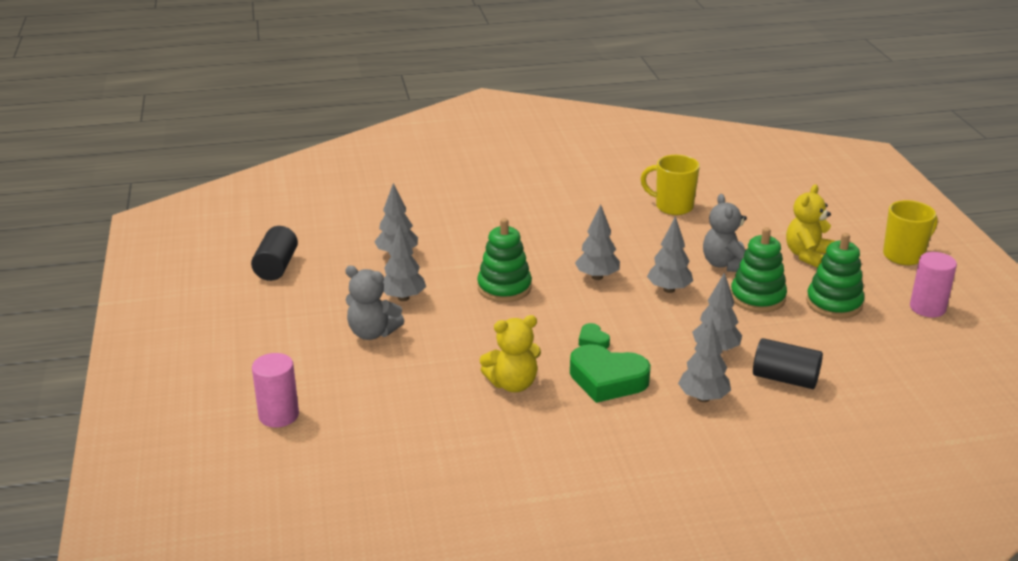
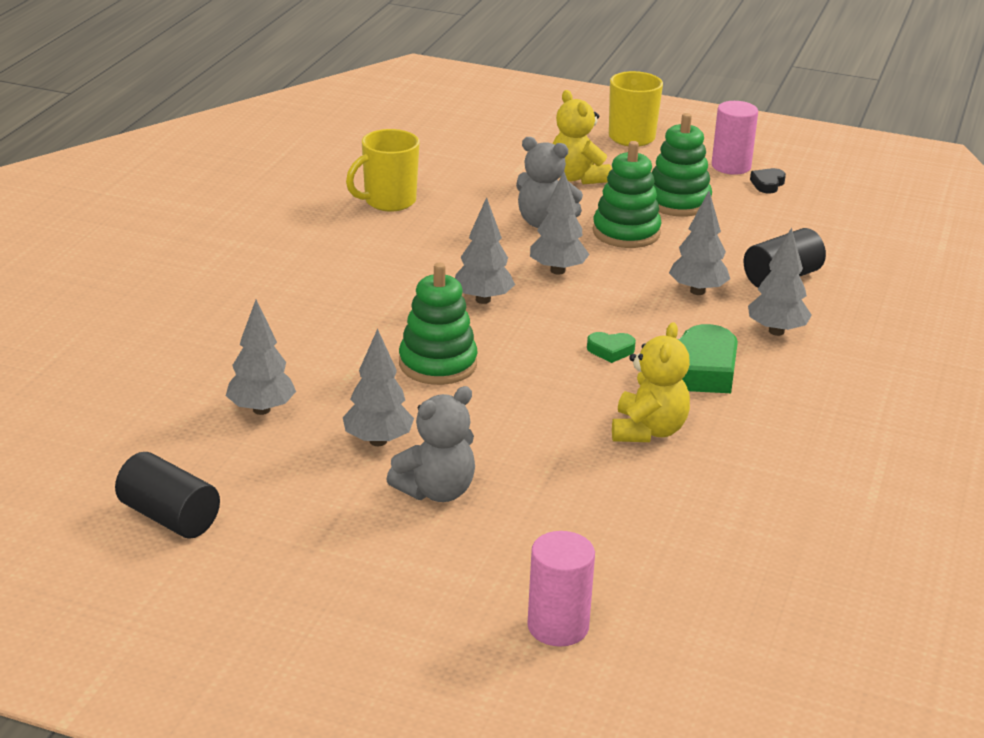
camera: 60 degrees left, 0 degrees up
(924, 331) = (767, 184): none -> black heart

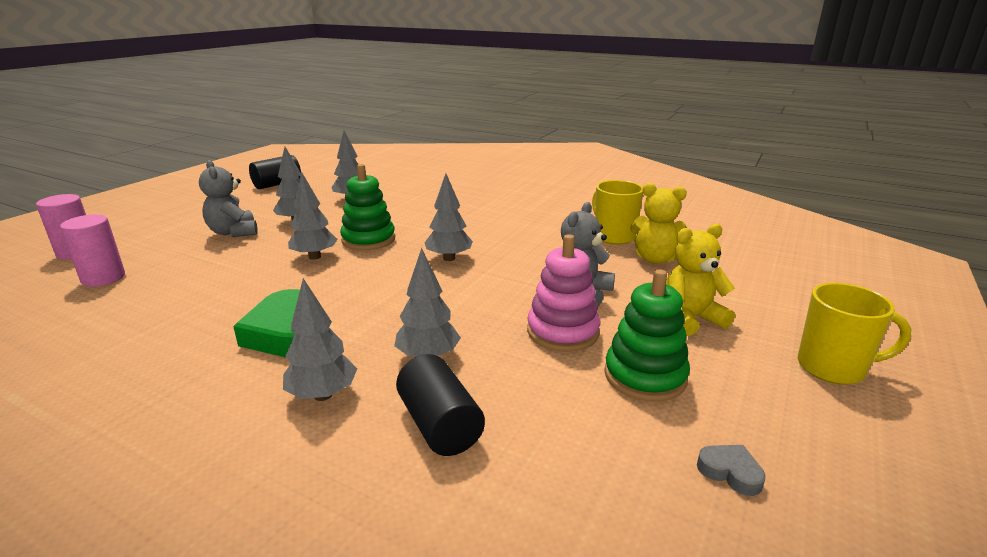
camera: 100 degrees right, 5 degrees down
(557, 270) = (488, 290): grey tree -> grey tree (314, 257)
(610, 350) = (346, 299): green heart -> none
(626, 232) = (562, 332): green stacking toy -> pink stacking toy
(648, 431) = (223, 300): yellow teddy bear -> yellow teddy bear (655, 259)
(731, 166) = (781, 444): pink cylinder -> pink cylinder (103, 278)
(767, 184) = (730, 472): black heart -> grey heart

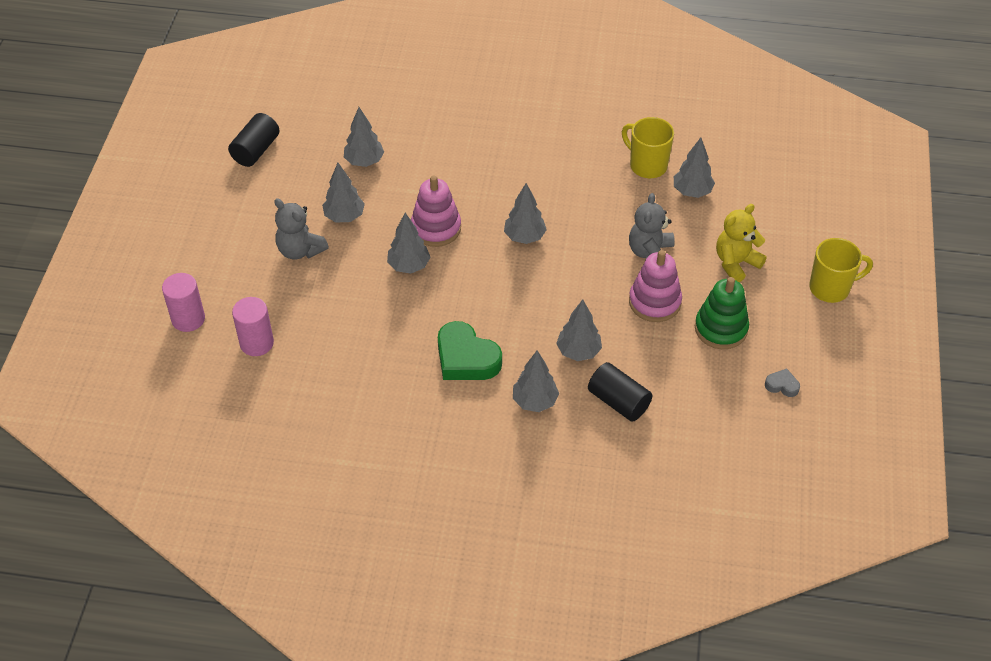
camera: 20 degrees left, 25 degrees up
(368, 240) = (436, 228): green stacking toy -> pink stacking toy
(655, 259) = (692, 192): yellow teddy bear -> grey tree

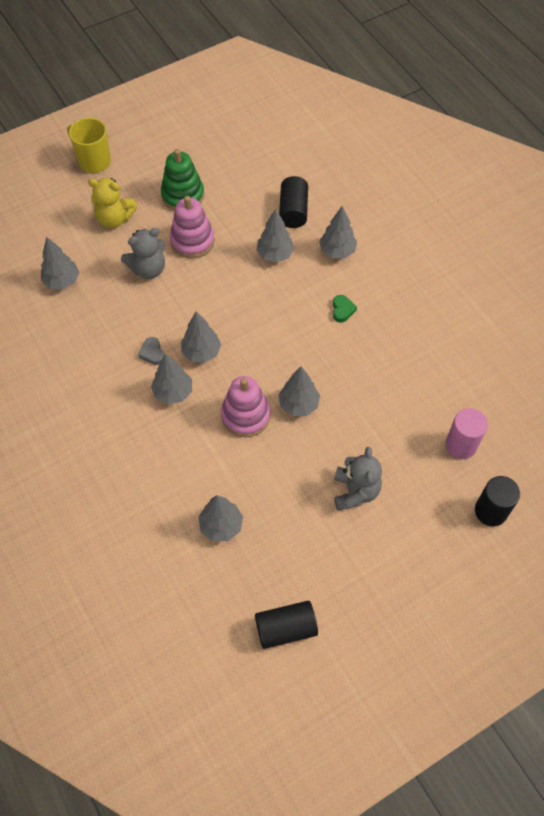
camera: 130 degrees left, 10 degrees up
(188, 319) = (490, 511): pink cylinder -> black cylinder
(344, 217) = (293, 489): grey tree -> grey tree (173, 392)
(466, 358) = (342, 310): green heart -> green heart, size x0.46
(647, 165) = (55, 325): yellow mug -> none
(782, 385) = (201, 144): grey heart -> grey heart (152, 353)

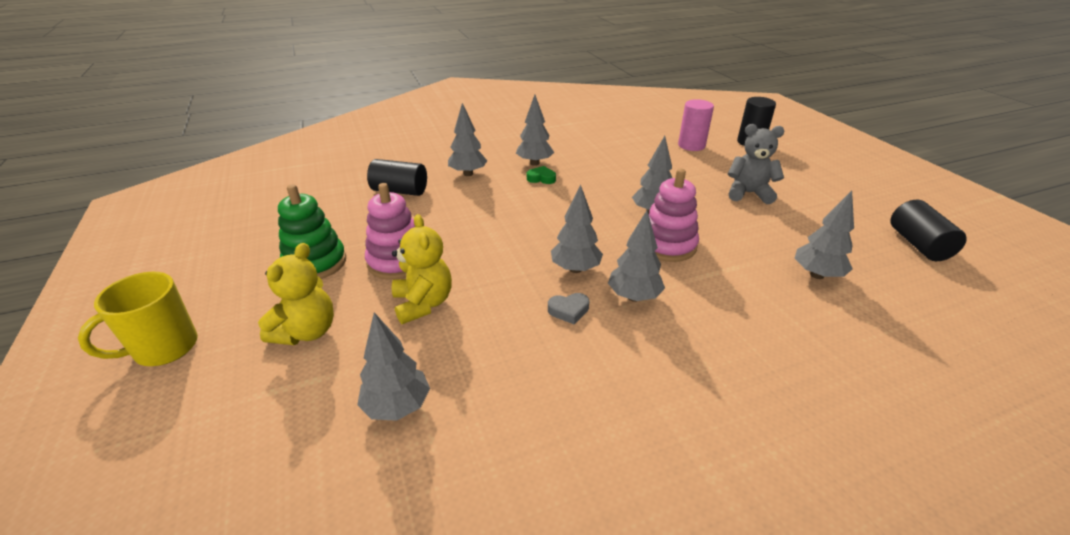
camera: 80 degrees left, 25 degrees down
(148, 269) = (423, 303): grey teddy bear -> yellow teddy bear
(275, 254) = (453, 207): grey tree -> grey tree (534, 163)

